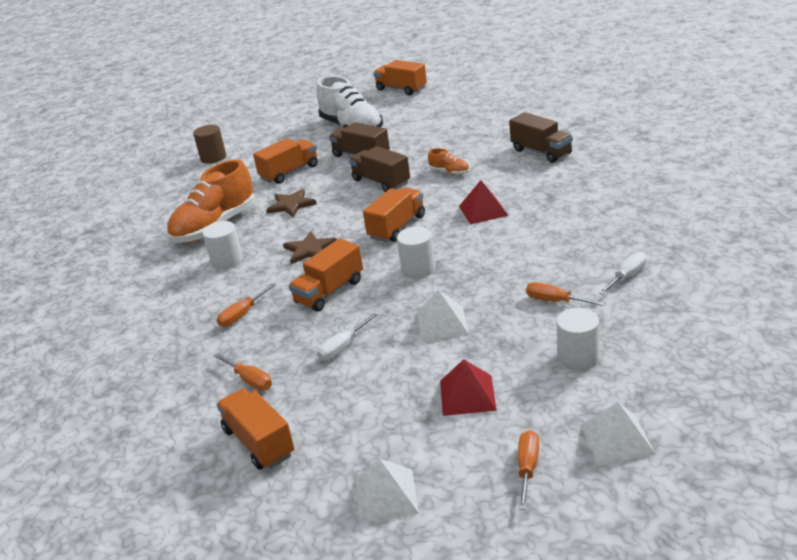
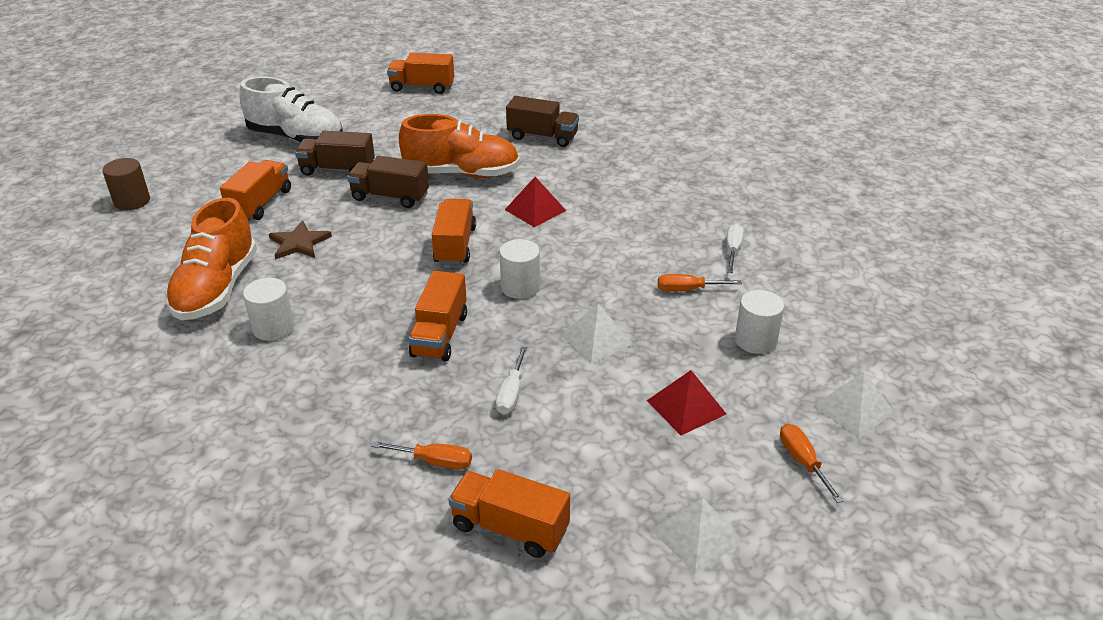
camera: 35 degrees left, 5 degrees up
(242, 315) = (354, 388): orange screwdriver -> none
(309, 250) = (371, 292): brown star -> none
(401, 89) = (319, 84): orange truck -> orange truck (422, 87)
(449, 172) = (462, 173): orange shoe -> orange shoe, size x2.28

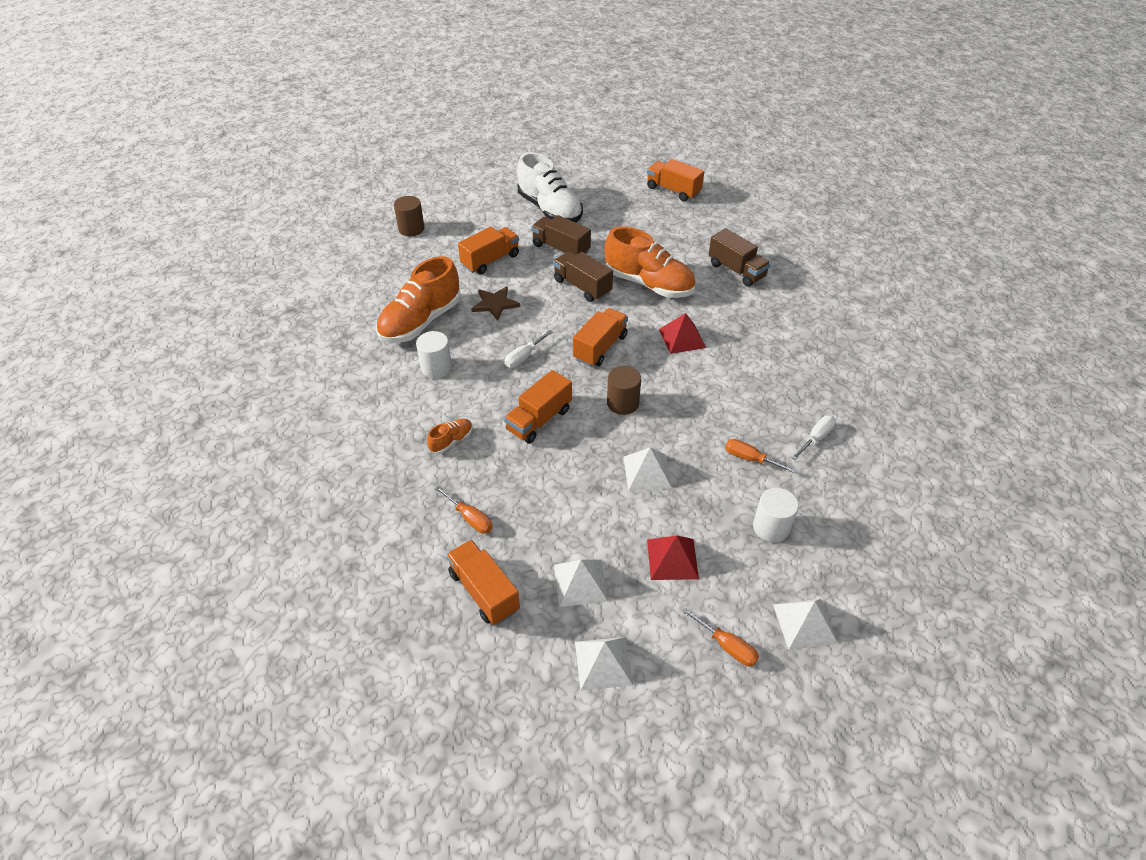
camera: 30 degrees right, 10 degrees up
(350, 393) = (451, 441): none -> orange shoe
(511, 393) = (555, 489): white screwdriver -> white screwdriver (524, 357)
(520, 287) = (622, 403): white cylinder -> brown cylinder
(610, 470) = (580, 582): none -> white pyramid
(802, 461) = (727, 646): orange screwdriver -> orange screwdriver turned 120 degrees clockwise

